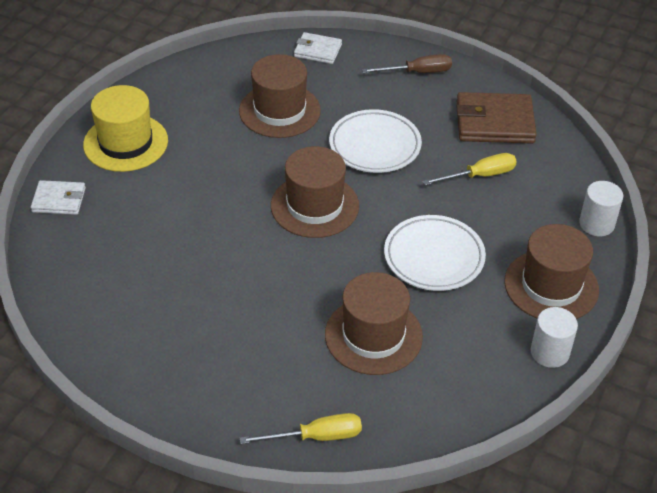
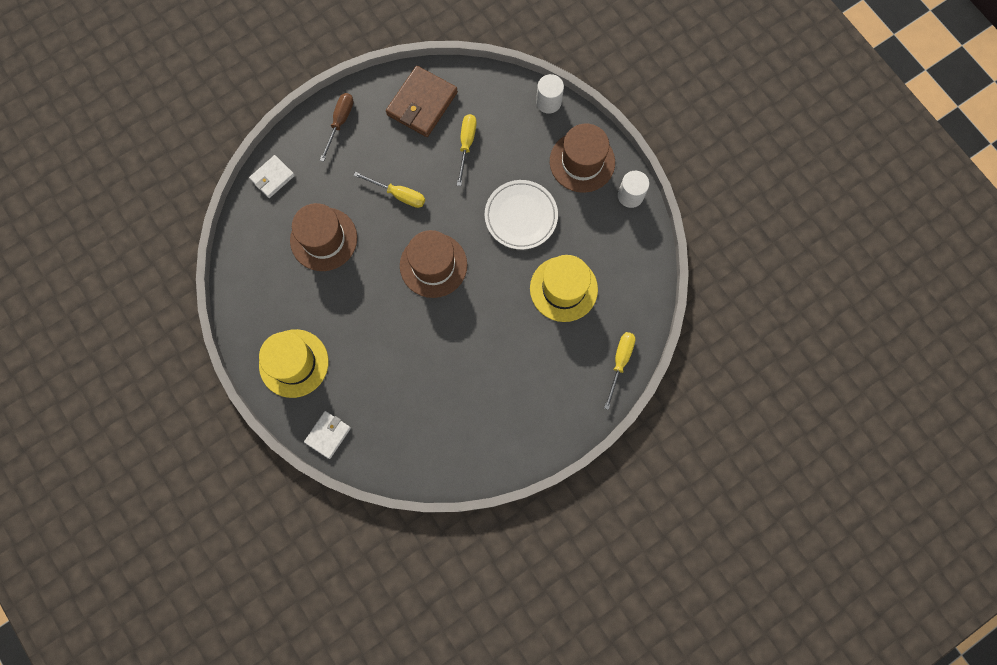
camera: 60 degrees left, 30 degrees up
(373, 335) = (563, 289): brown hat -> yellow hat
(375, 146) = (398, 194): white plate -> yellow screwdriver

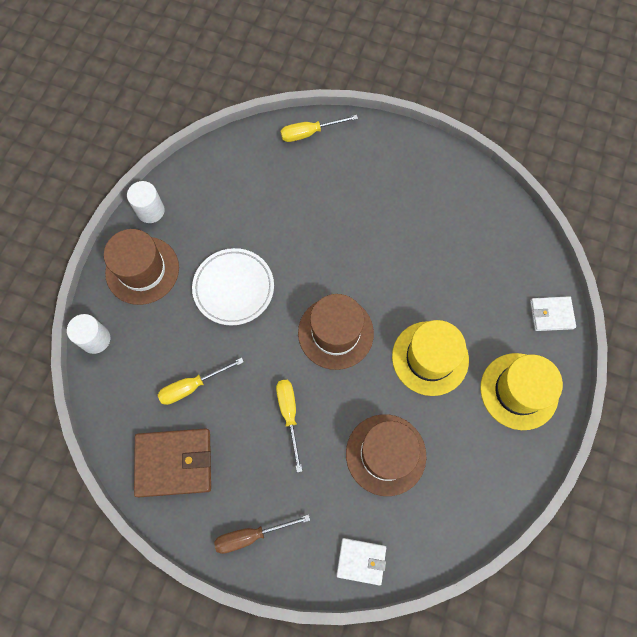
camera: 125 degrees left, 5 degrees down
(563, 289) = (277, 211): yellow hat -> yellow hat (430, 358)

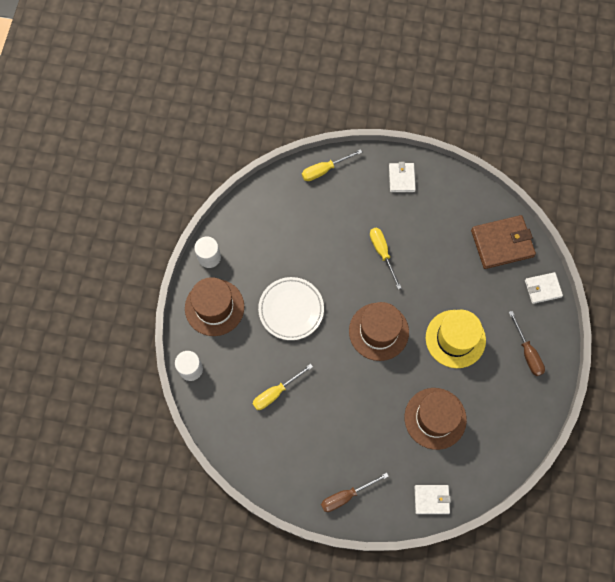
camera: 10 degrees left, 0 degrees up
(174, 463) = (275, 453): brown wallet -> brown wallet (502, 243)
(289, 415) = (356, 401): yellow screwdriver -> yellow screwdriver (382, 253)
(399, 156) = (401, 178): none -> white wallet
(519, 391) = (527, 352): yellow hat -> brown screwdriver

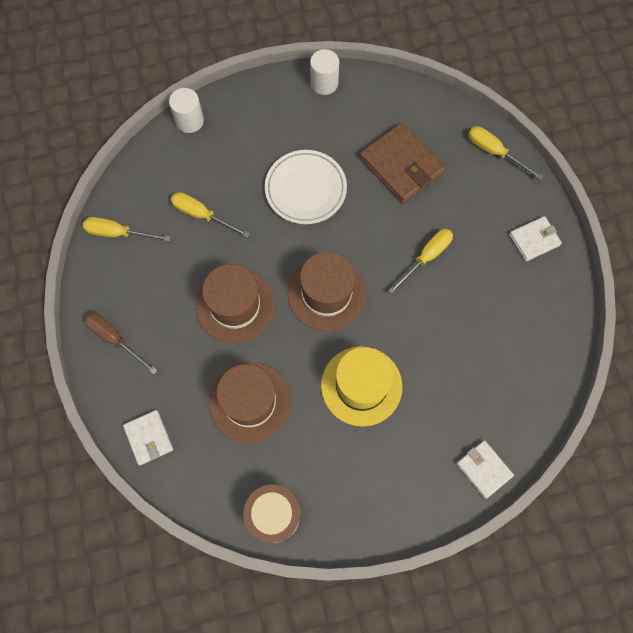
camera: 65 degrees right, 0 degrees up
(214, 307) = (269, 113): brown hat -> brown hat (235, 305)
(261, 460) = (118, 233): none -> yellow screwdriver
(502, 243) = (517, 393): brown wallet -> brown wallet (401, 165)
(519, 436) = (273, 515): none -> brown drum
(527, 352) = (387, 482): brown screwdriver -> none

